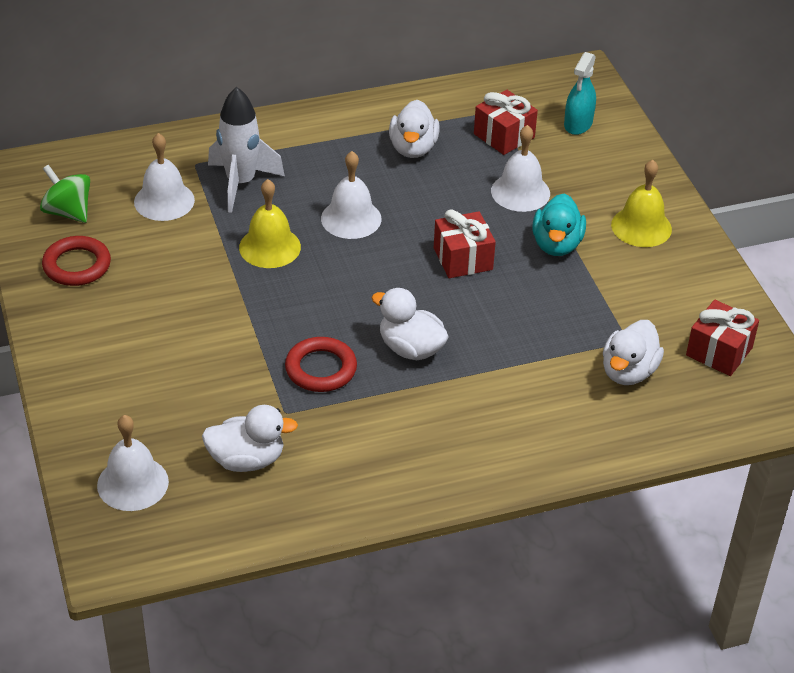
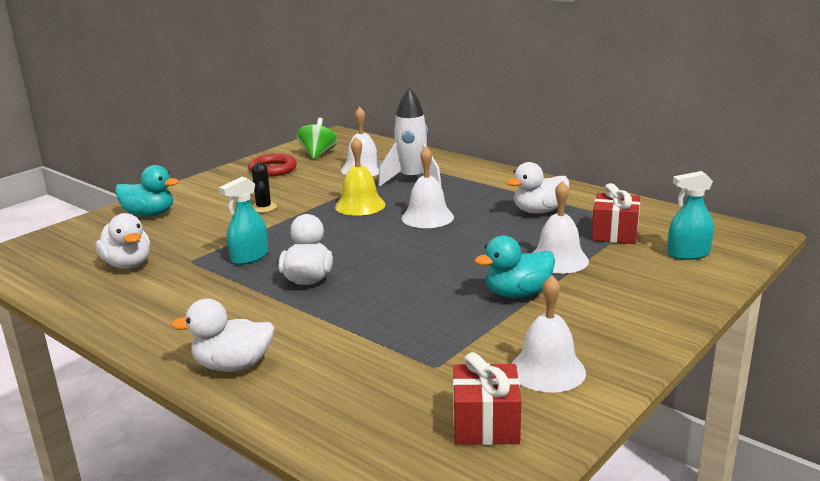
camera: 60 degrees right, 20 degrees down
(112, 407) = (149, 214): none -> turquoise duck
(132, 483) = (79, 240): white bell -> white bell (547, 370)
(195, 315) = (263, 207): none -> black cactus
(321, 369) = (249, 257): red ring -> turquoise spray bottle
(463, 259) = (441, 265): red gift -> none
(628, 372) = (390, 381): white duck -> white duck (233, 365)
(641, 227) = (606, 322): yellow bell -> none

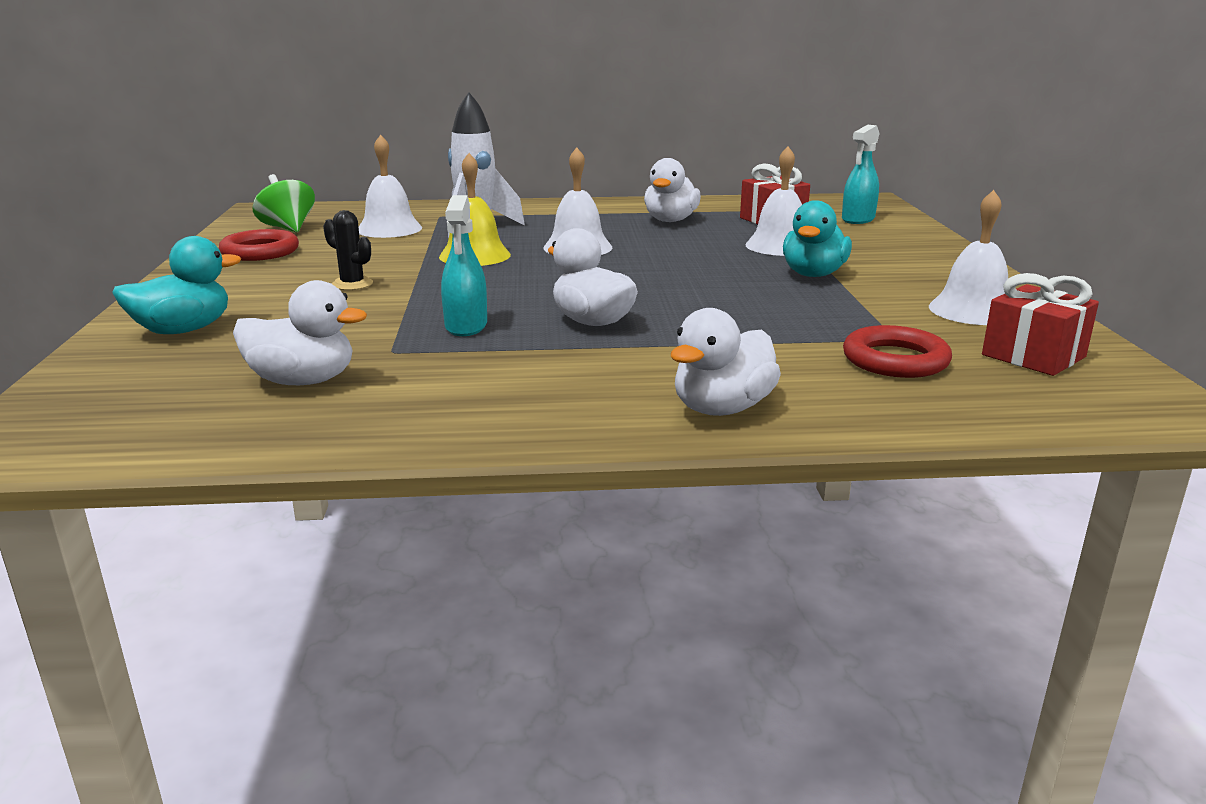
camera: 45 degrees left, 0 degrees up
(393, 382) = (895, 360): none -> red ring

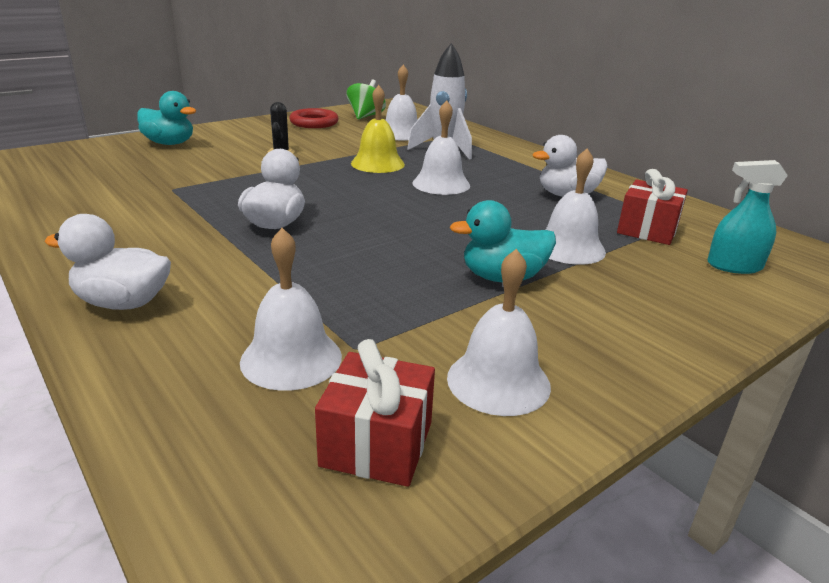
camera: 55 degrees right, 5 degrees up
(303, 381) = (110, 183): white duck -> none
(466, 326) = (232, 194): turquoise spray bottle -> none
(895, 360) = (291, 358): red ring -> white bell

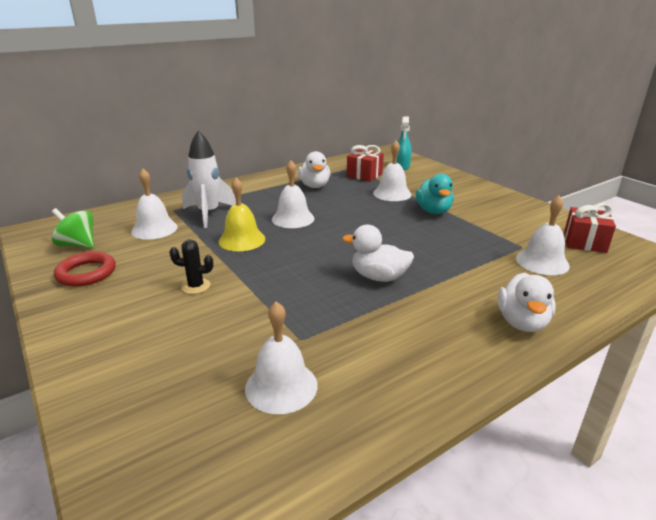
camera: 85 degrees left, 0 degrees up
(169, 143) = (129, 369): turquoise duck -> none
(498, 381) = (526, 218): white bell -> white bell (281, 386)

